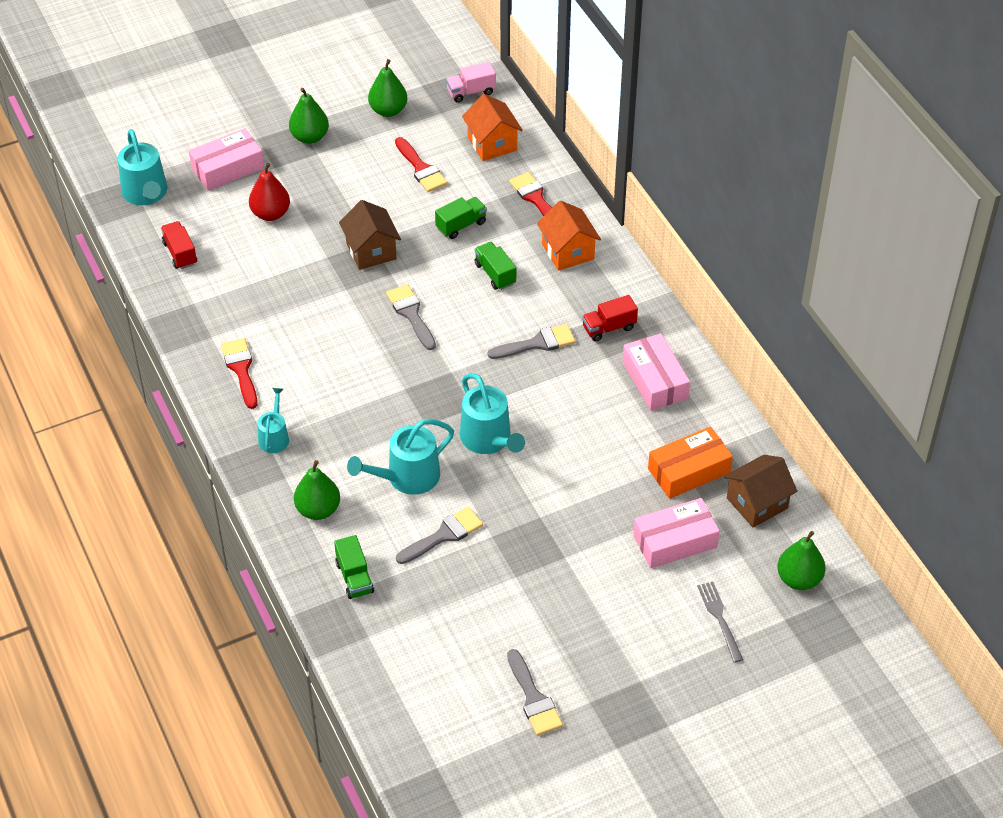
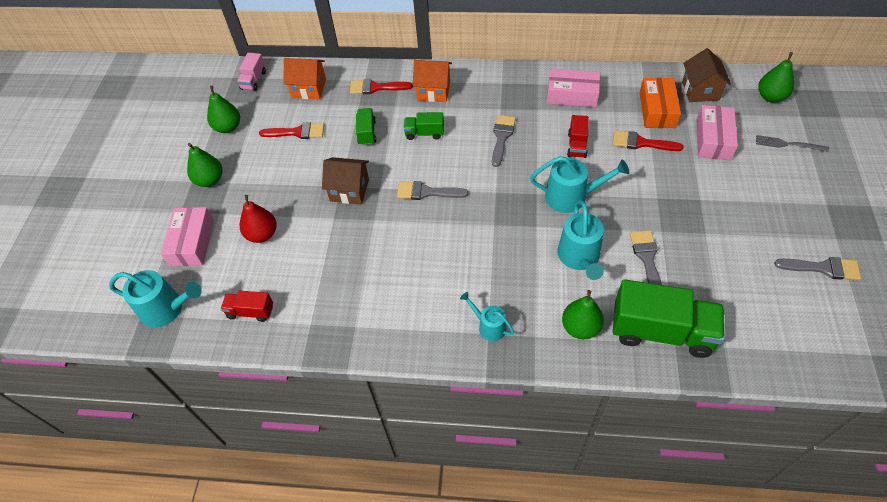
camera: 55 degrees left, 5 degrees up
(241, 369) = (404, 320): red brush -> red brush (641, 143)
(354, 577) = (661, 331): green truck -> green truck, size x2.04
(609, 327) = (513, 98): red truck -> red truck (577, 145)

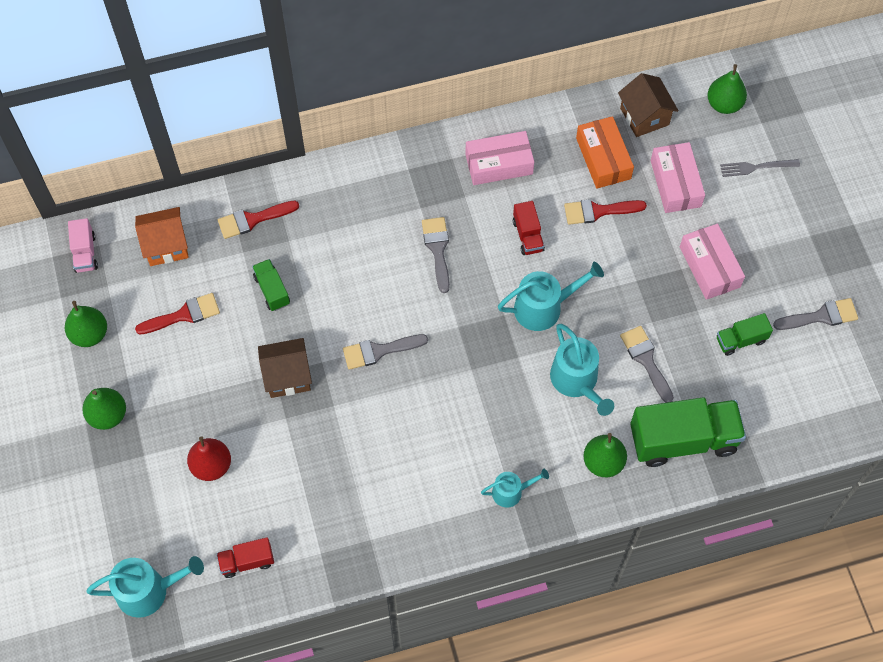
camera: 25 degrees left, 10 degrees up
(192, 242) = (132, 502): pink box -> pink box (709, 267)
(424, 133) = (343, 270): green truck -> green truck (741, 340)
(433, 91) = (328, 204): orange house -> none
(489, 326) = (511, 492): turquoise watering can -> turquoise watering can turned 150 degrees clockwise

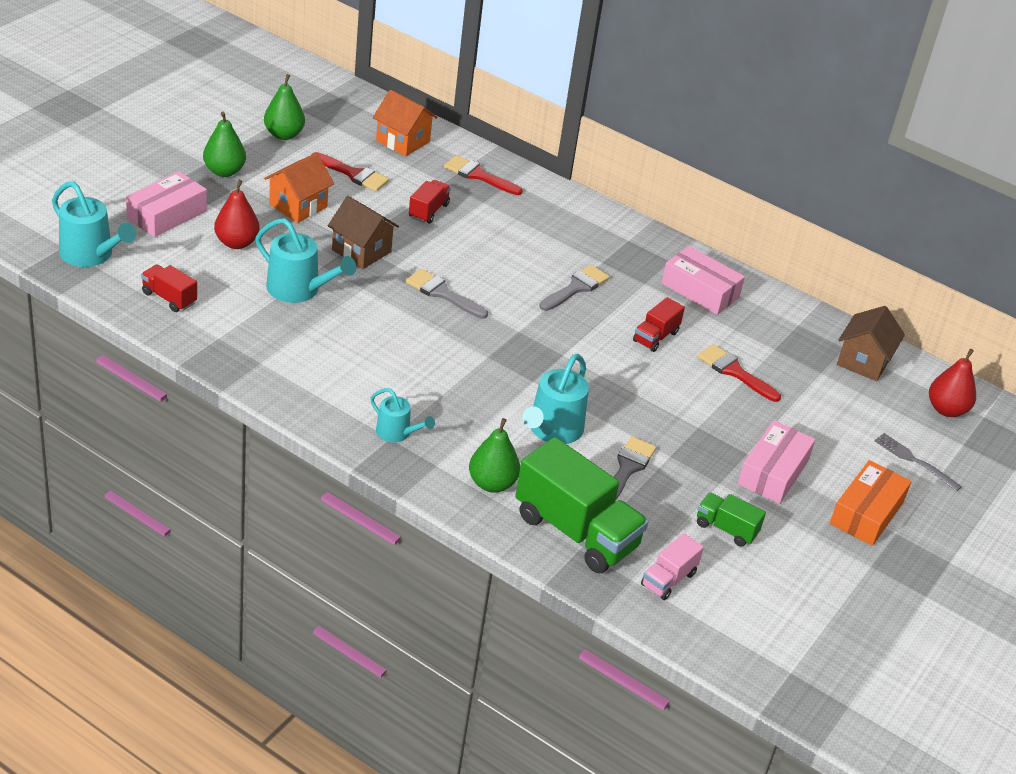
camera: 45 degrees right, 25 degrees down
(85, 253) = (349, 105): pink truck -> pink truck (668, 579)
(196, 386) = (298, 206): none -> orange house
(272, 290) = (428, 211): green truck -> red truck
(543, 307) = (599, 376): turquoise watering can -> turquoise watering can (298, 289)
(603, 158) = (788, 352): orange box -> orange box (866, 513)
(675, 183) = (826, 411): pink box -> pink box (167, 215)
(724, 104) = (946, 409): green pear -> red pear
(821, 316) = (823, 580): grey brush -> none

